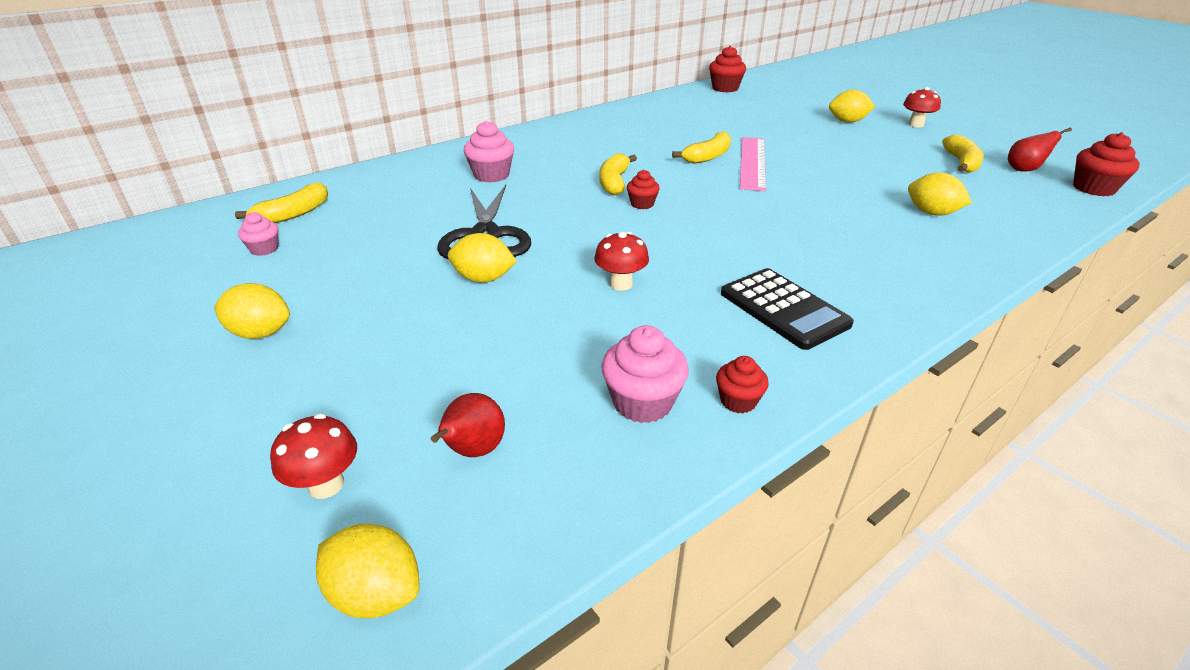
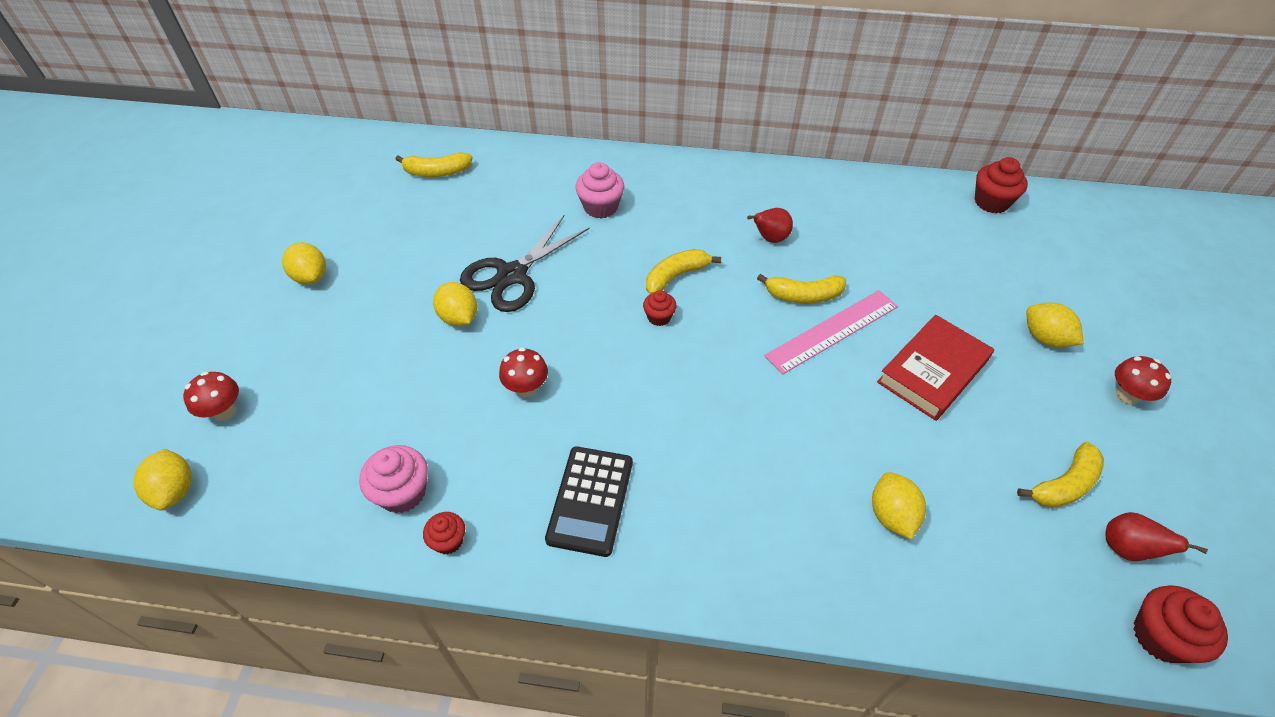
camera: 45 degrees right, 15 degrees up
(264, 249) = (387, 199): pink cupcake -> none
(473, 451) = (294, 448): red pear -> red pear (770, 238)
(830, 154) = (932, 371): none -> red book

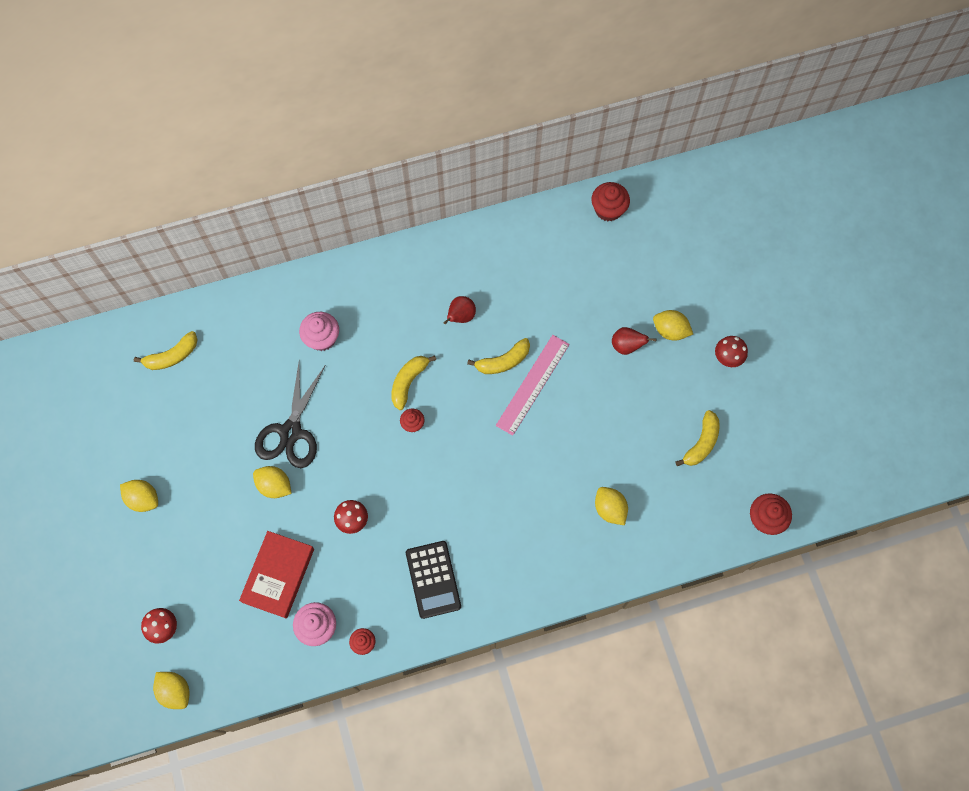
camera: 25 degrees left, 20 degrees up
(932, 371) = (606, 390): red book -> red book (278, 575)
(1127, 549) = (742, 471): red pear -> red pear (627, 346)

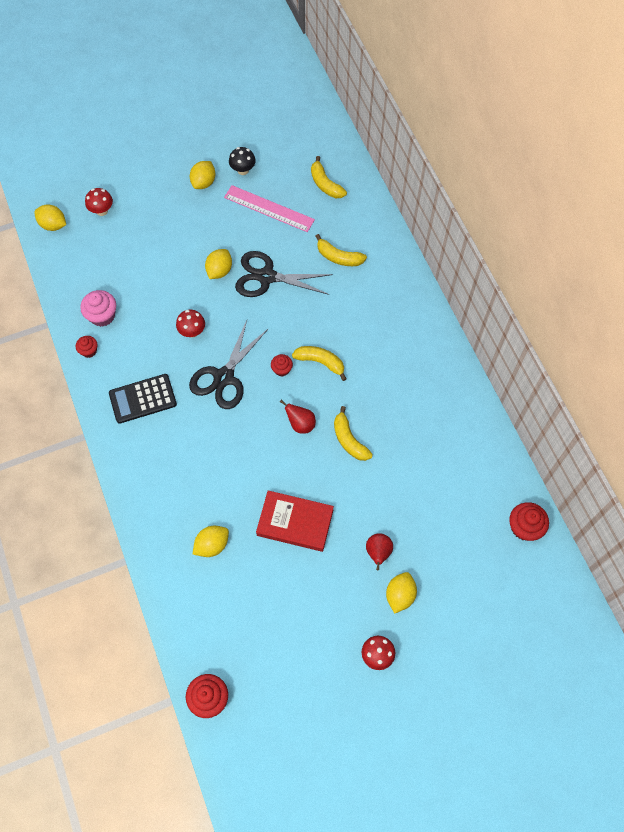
camera: 85 degrees right, 5 degrees down
(133, 450) = (243, 170): none -> black mushroom
(175, 691) = (53, 225): yellow lemon -> yellow lemon turned 75 degrees clockwise
(278, 575) = (144, 282): red book -> red book (295, 522)
(322, 338) = (354, 290): pink cupcake -> none
(415, 487) = (224, 377): none -> black scissors
(460, 316) = (389, 400): red pear -> red pear (300, 424)
(532, 384) = (329, 468): pink ruler -> pink ruler (269, 208)
(701, 443) = (283, 630): yellow banana -> yellow banana (339, 257)

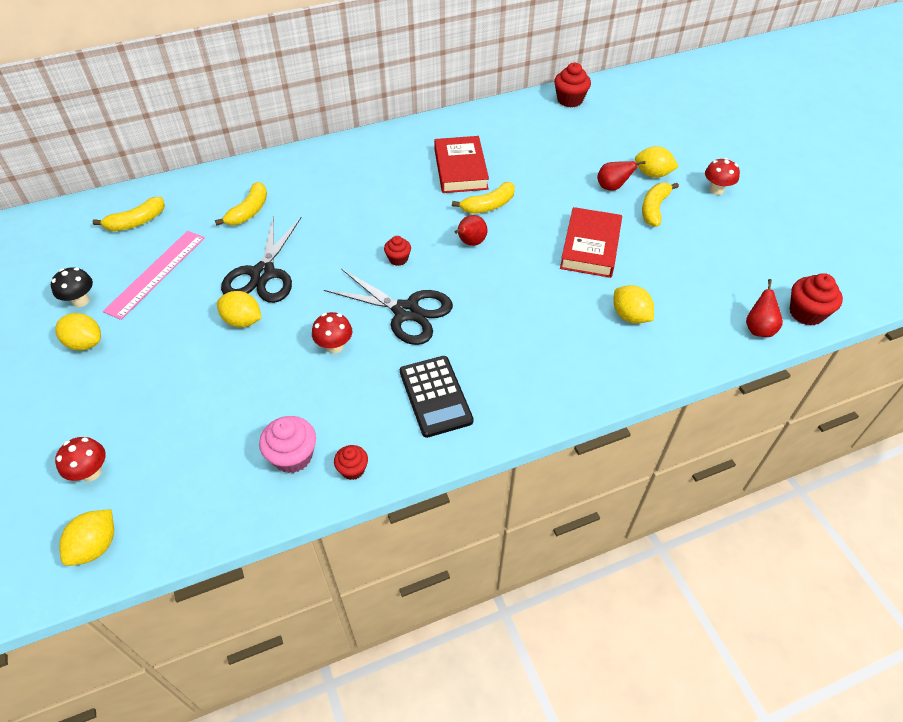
camera: 90 degrees left, 15 degrees down
(193, 650) = (758, 328): none -> red pear
(320, 362) = (391, 227): yellow banana -> yellow banana (654, 209)
(400, 417) = (460, 169): none -> red book

